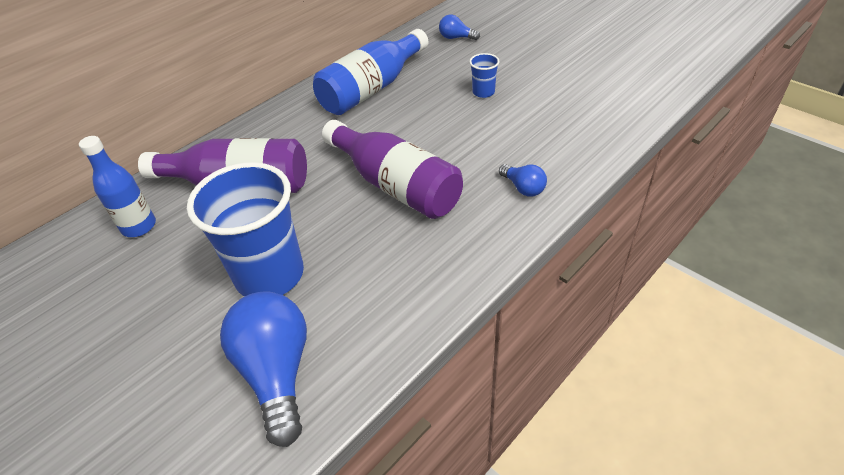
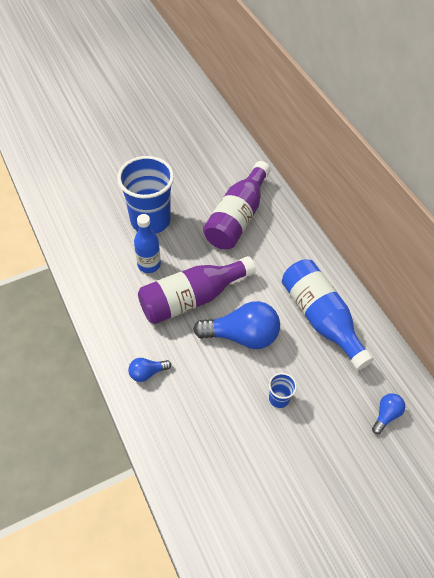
camera: 105 degrees right, 10 degrees up
(139, 226) = (223, 169): blue bottle -> blue bottle (149, 264)
(277, 373) = (86, 213): blue light bulb -> blue light bulb (242, 335)

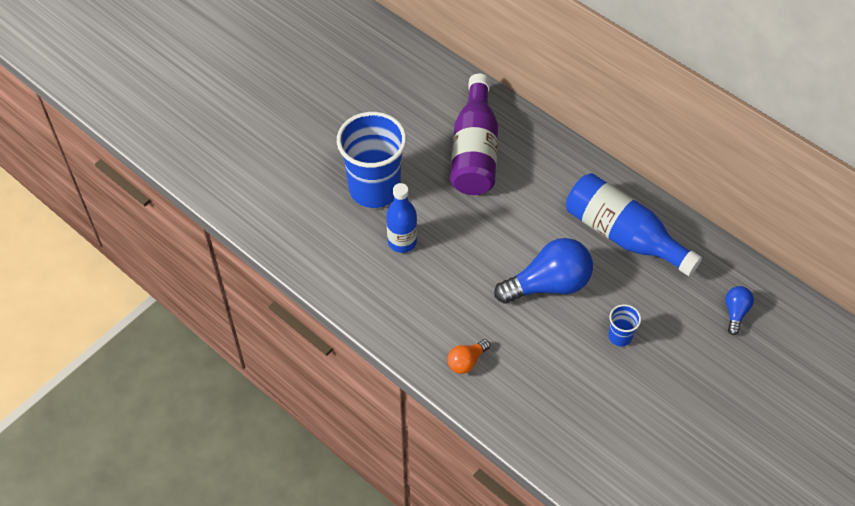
camera: 20 degrees left, 0 degrees up
(147, 373) = (466, 361): blue light bulb -> orange light bulb
(192, 298) = (472, 263): purple bottle -> none

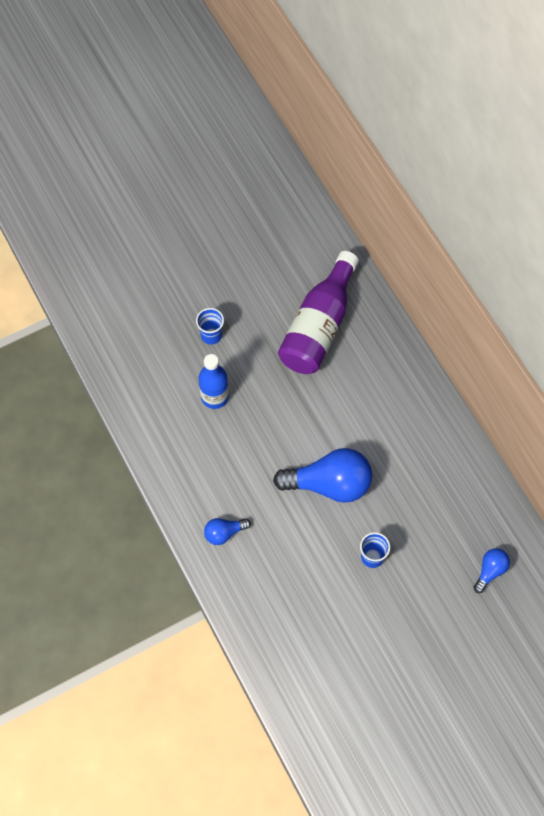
camera: 20 degrees right, 10 degrees up
(374, 189) = (211, 335): blue cup -> blue cup, size x0.43
(466, 361) = (224, 533): orange light bulb -> blue light bulb
(623, 235) = (420, 458): blue bottle -> none

